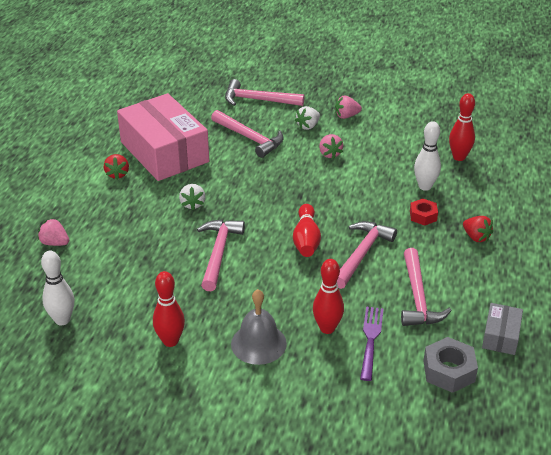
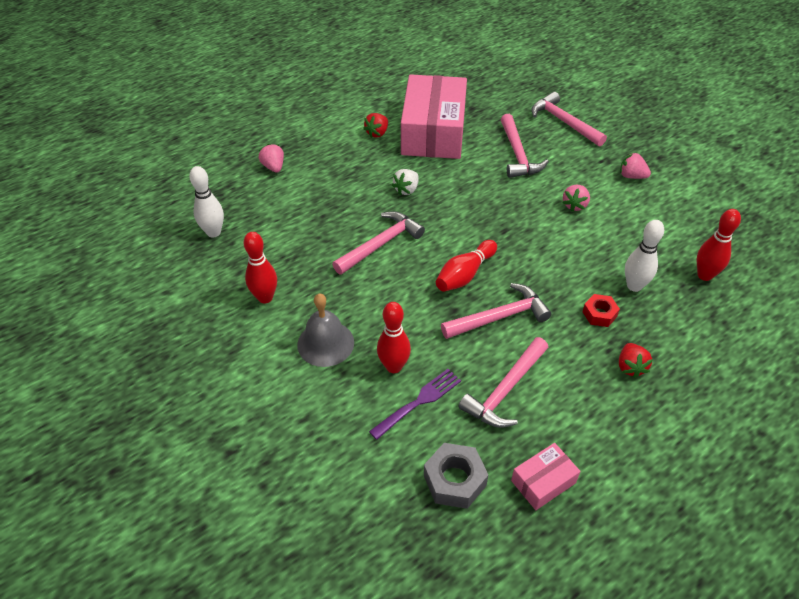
camera: 40 degrees right, 10 degrees up
(308, 126) = (583, 168): white strawberry -> none
(501, 336) = (543, 482): grey box -> pink box

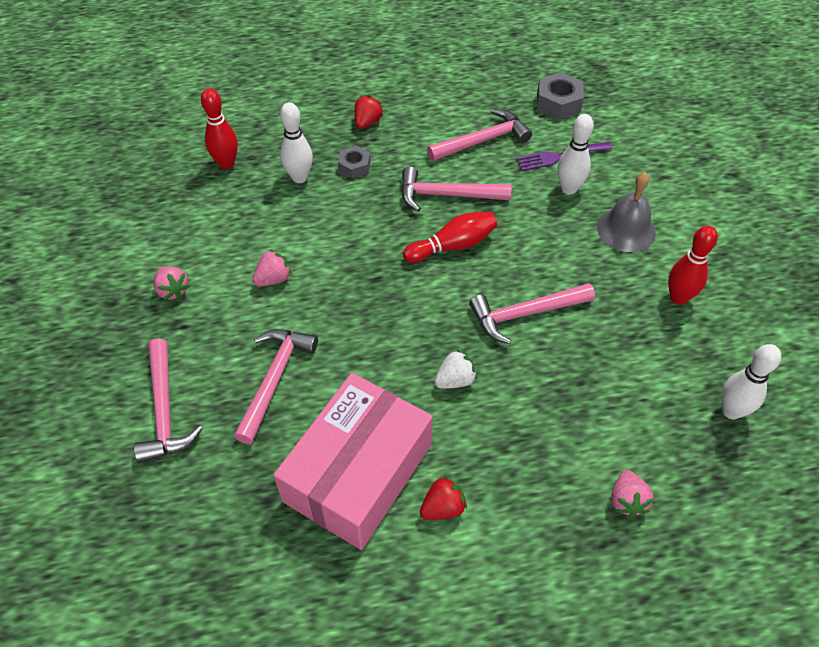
camera: 155 degrees left, 5 degrees up
(394, 366) = (569, 188): red bowling pin -> white bowling pin
(543, 482) = (494, 83): pink box -> none
(599, 314) = (354, 166): red nut -> grey nut

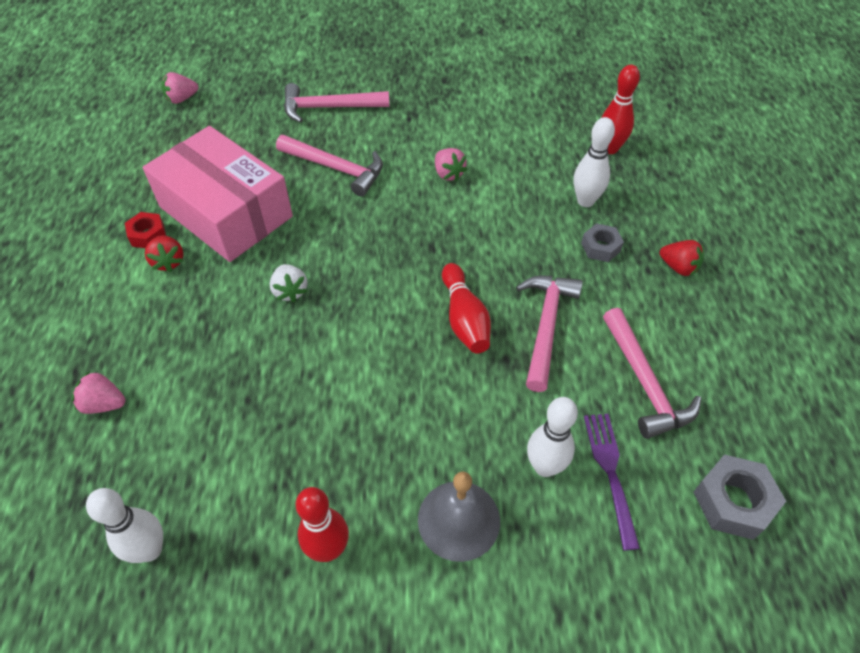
camera: 100 degrees right, 0 degrees up
(173, 290) = (449, 112): pink strawberry -> pink strawberry (182, 99)
(408, 546) = (148, 235): none -> red nut
(525, 314) = (351, 368): pink hammer -> none

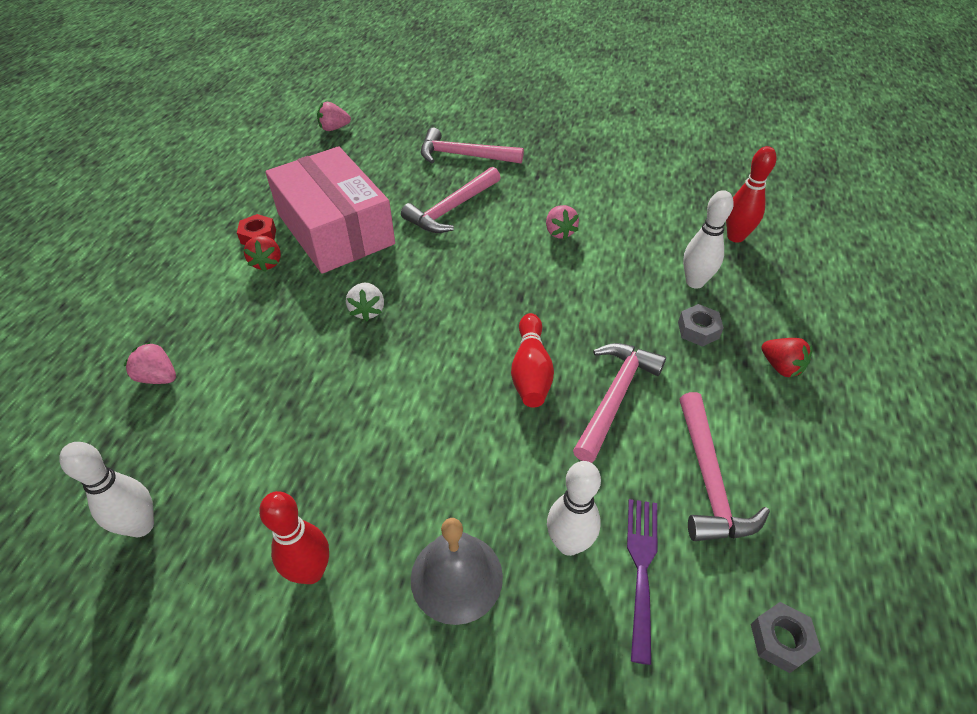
camera: 15 degrees right, 5 degrees down
(336, 168) = (451, 209): pink hammer -> pink hammer turned 90 degrees clockwise
(733, 501) = (781, 640): grey nut -> grey nut, size x0.64

